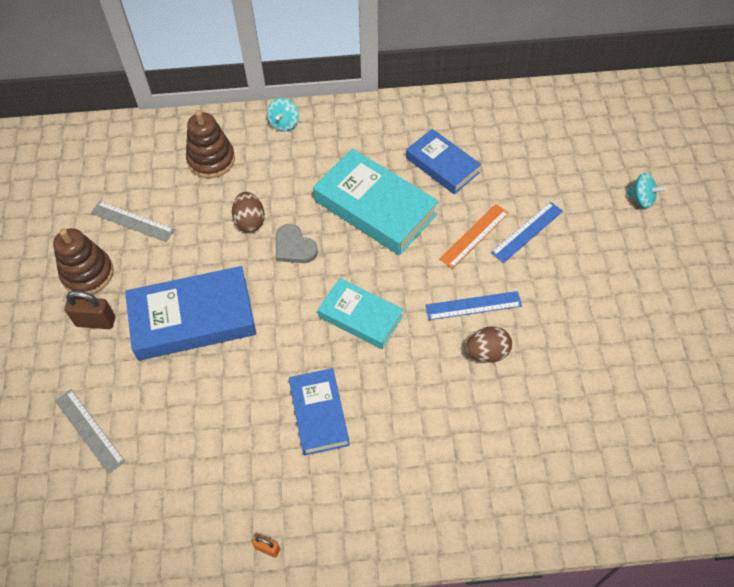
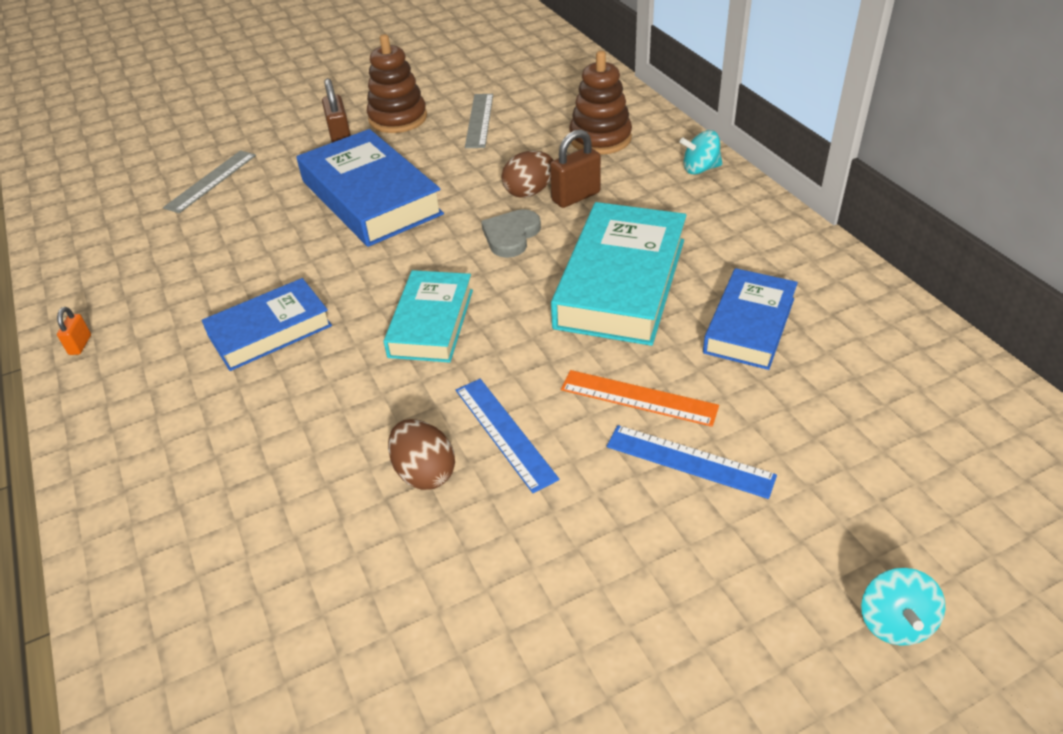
camera: 70 degrees right, 15 degrees down
(272, 198) = (576, 197): none -> brown padlock

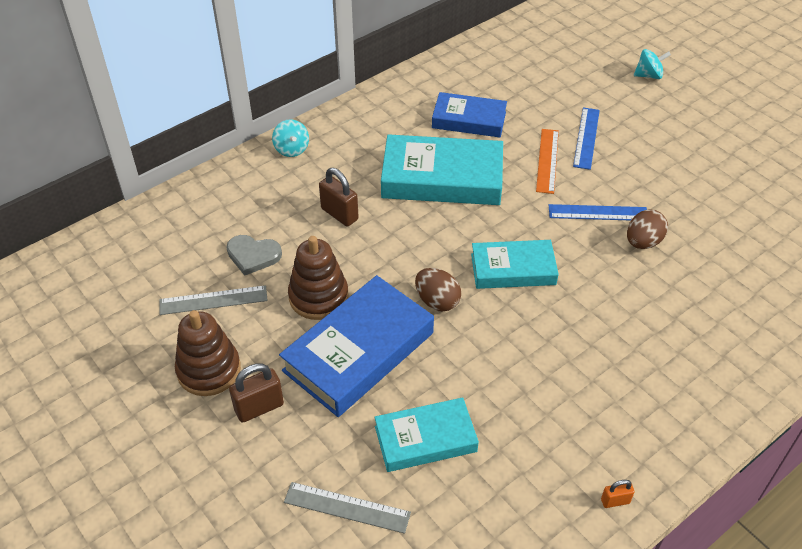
camera: 105 degrees left, 5 degrees up
(244, 229) = (425, 439): none -> turquoise book
(270, 331) = (553, 365): blue book -> none
(504, 433) = (598, 213): blue ruler -> blue ruler turned 45 degrees clockwise
(511, 236) = (399, 244): grey heart -> grey heart (253, 255)
(529, 192) = (336, 243): brown egg -> brown egg (437, 301)
(600, 138) = (247, 210): brown stacking toy -> brown stacking toy (318, 297)

